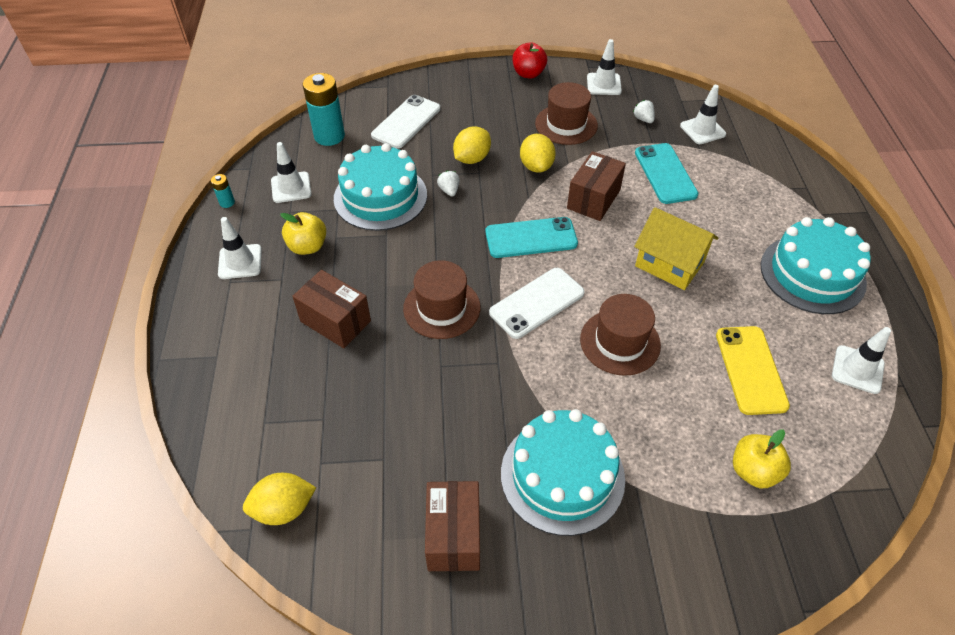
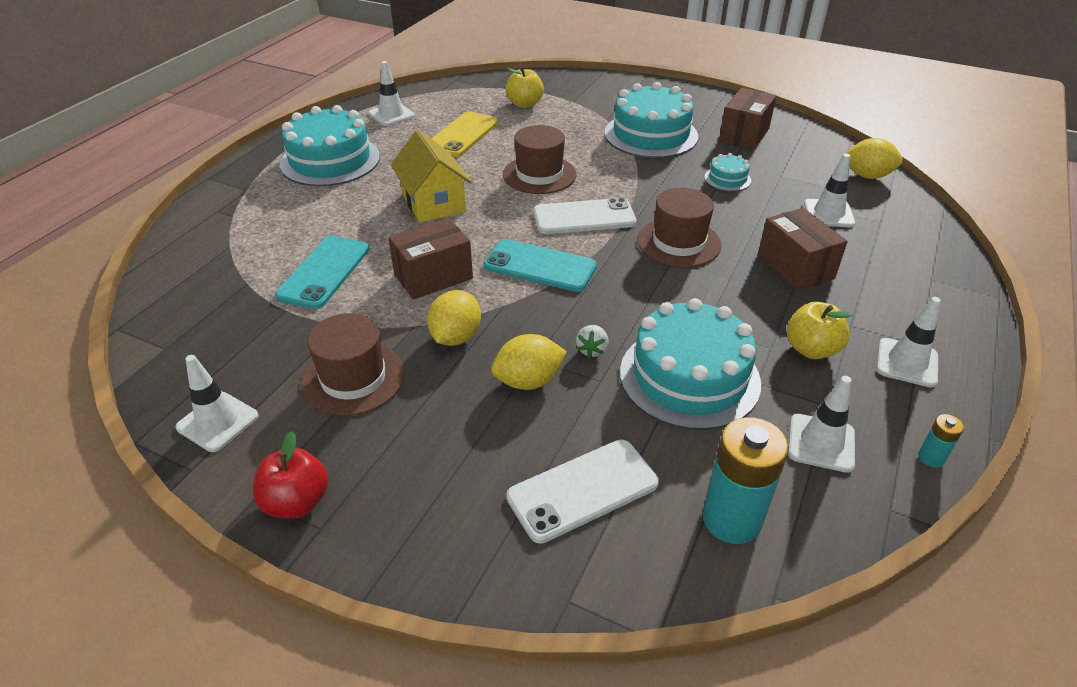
camera: 150 degrees left, 10 degrees down
(437, 424) = (727, 179): none -> turquoise cake
(643, 119) = (250, 343): white strawberry -> none
(702, 130) = (208, 300): white traffic cone -> white traffic cone (828, 214)

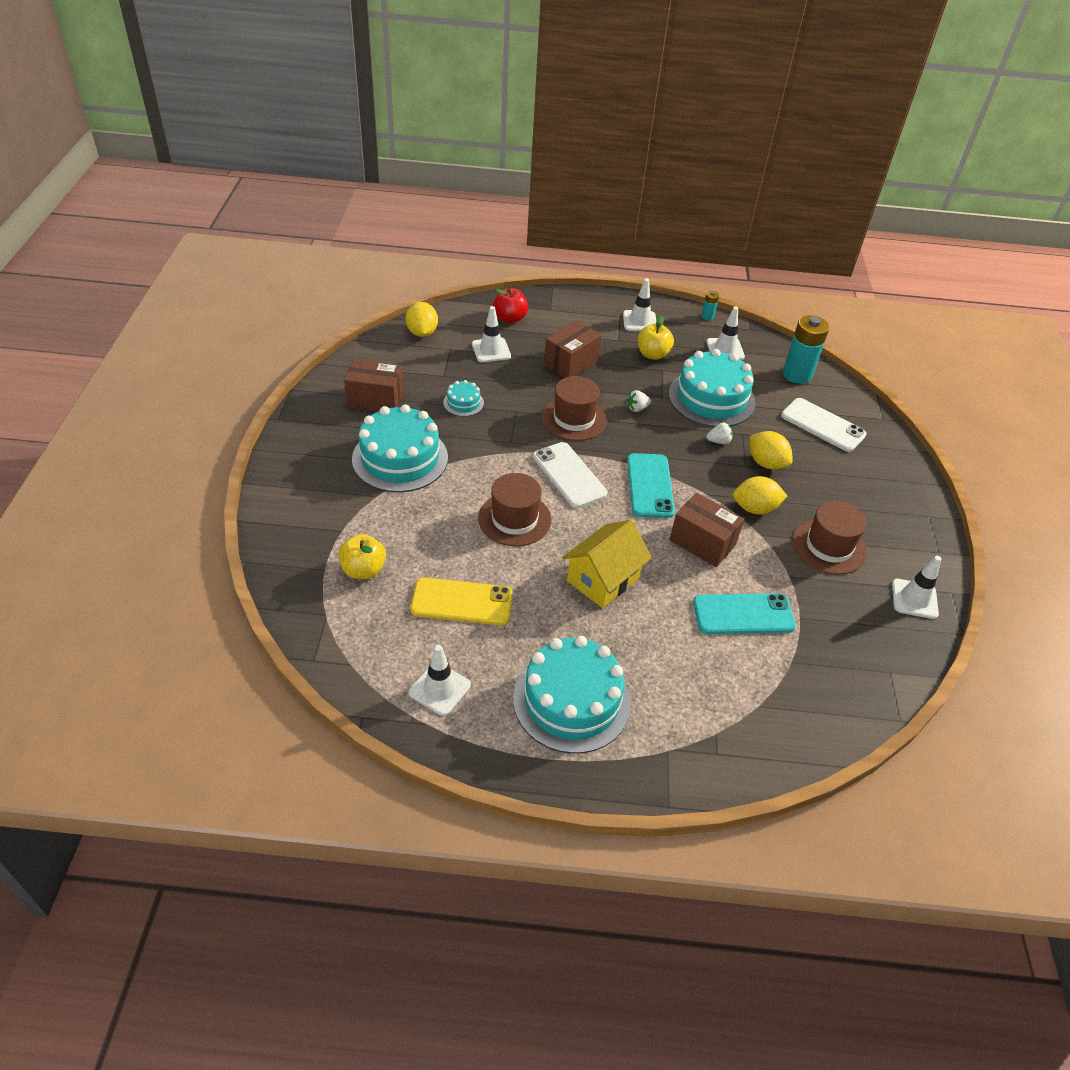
camera: 115 degrees left, 5 degrees up
(297, 502) = (925, 532): red apple -> red apple (510, 318)
(684, 297) = (637, 408): none -> white strawberry

